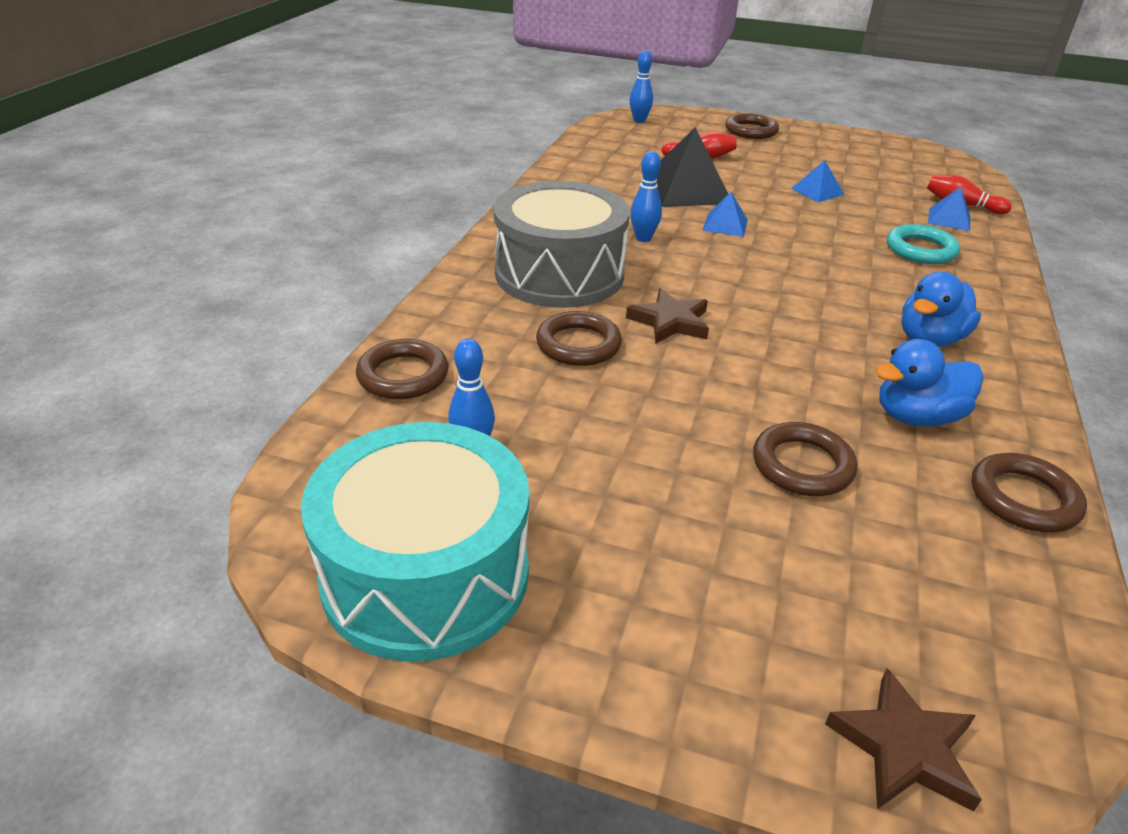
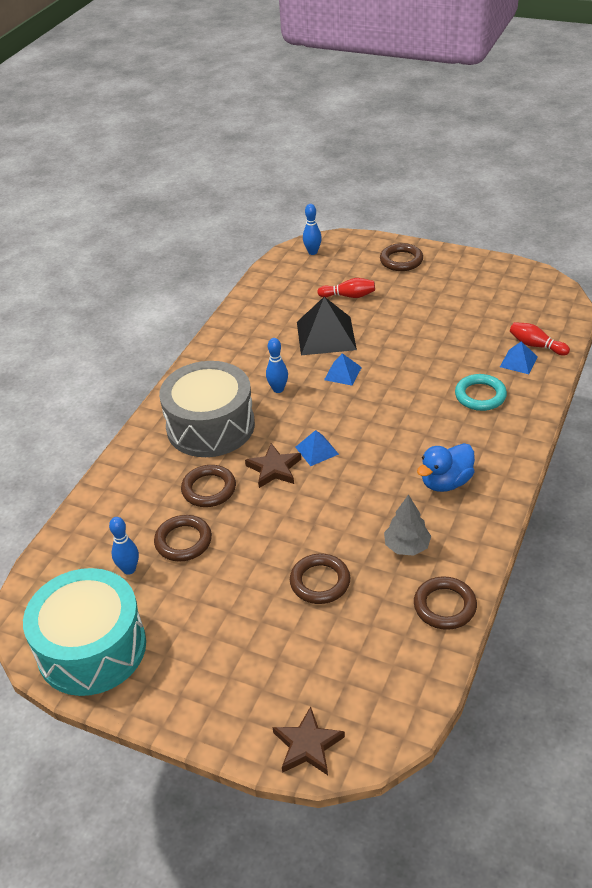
camera: 10 degrees right, 5 degrees up
(403, 375) = (96, 515): brown ring -> brown ring (183, 541)
(817, 191) = (427, 333): blue pyramid -> blue pyramid (316, 450)
(916, 417) = (407, 546): blue duck -> grey tree

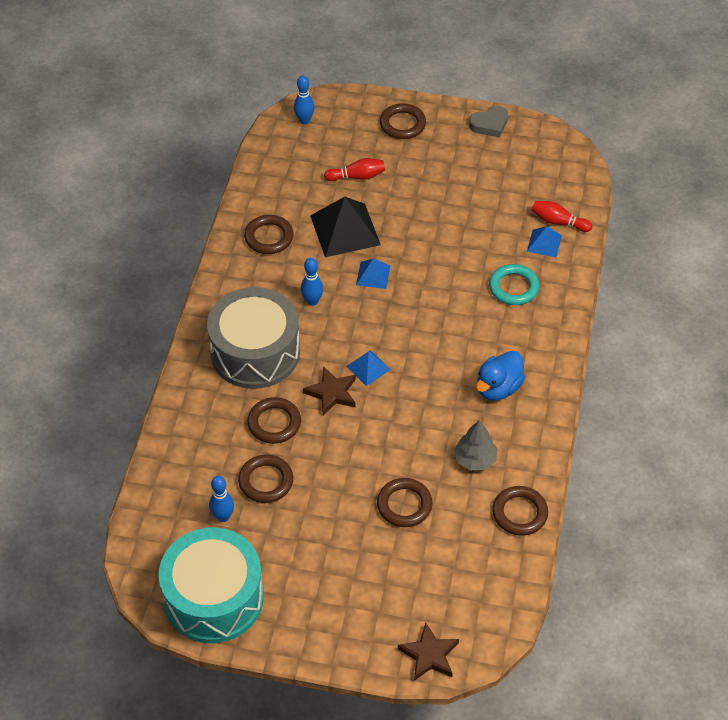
camera: 15 degrees left, 10 degrees up
(253, 335) = (269, 237): none -> brown ring
(483, 266) = (489, 124): none -> grey heart

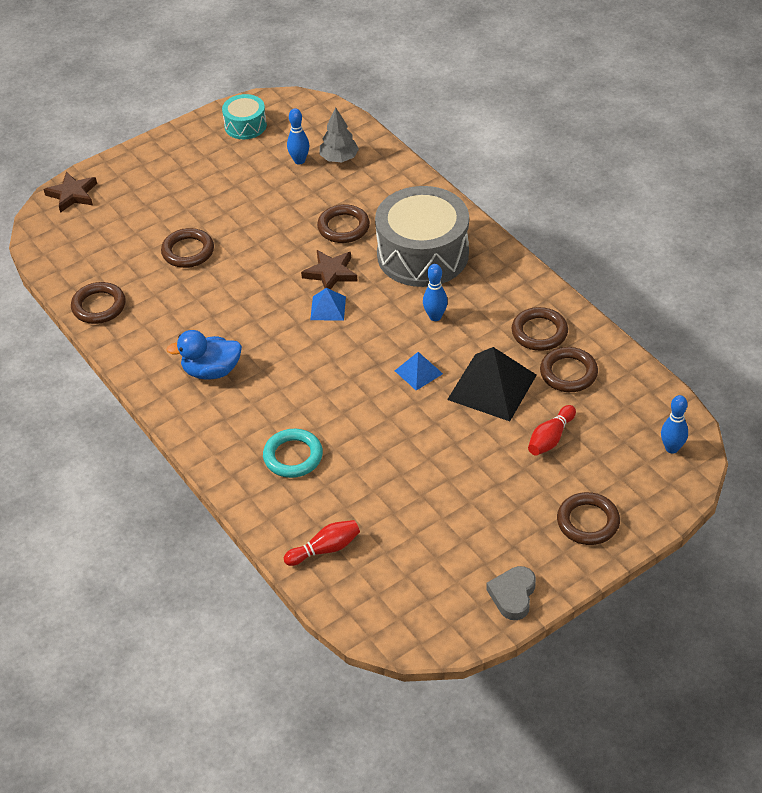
camera: 135 degrees right, 5 degrees down
(214, 598) = (245, 125): turquoise drum -> turquoise drum, size x0.50
(266, 481) = (300, 195): brown ring -> brown ring (568, 373)
(475, 459) = (171, 313): grey tree -> grey tree (339, 158)
(498, 388) = (211, 371): blue duck -> blue duck turned 90 degrees counterclockwise
(544, 243) = (314, 517): blue pyramid -> none

